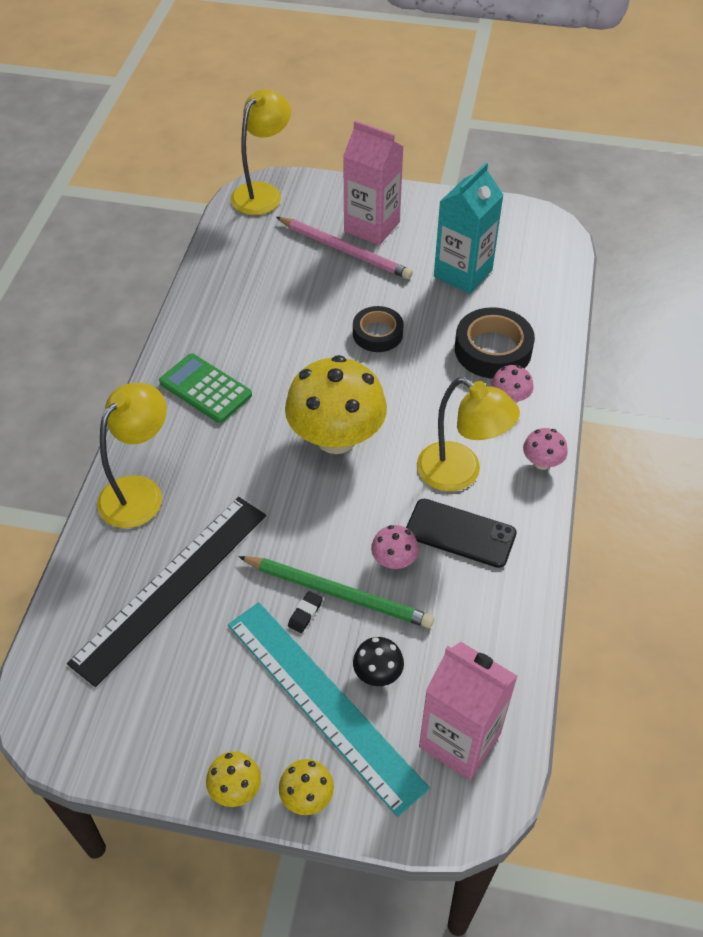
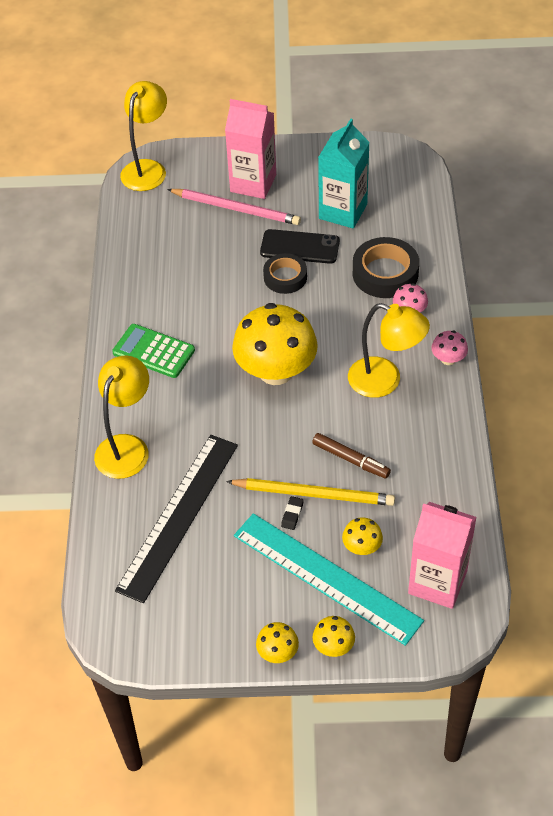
camera: 10 degrees left, 0 degrees up
(338, 593) = (314, 494): green pencil -> yellow pencil
(377, 673) = (362, 547): black mushroom -> yellow mushroom
(394, 560) = (350, 459): pink mushroom -> brown marker
(460, 533) = (397, 428): black phone -> black phone (300, 247)

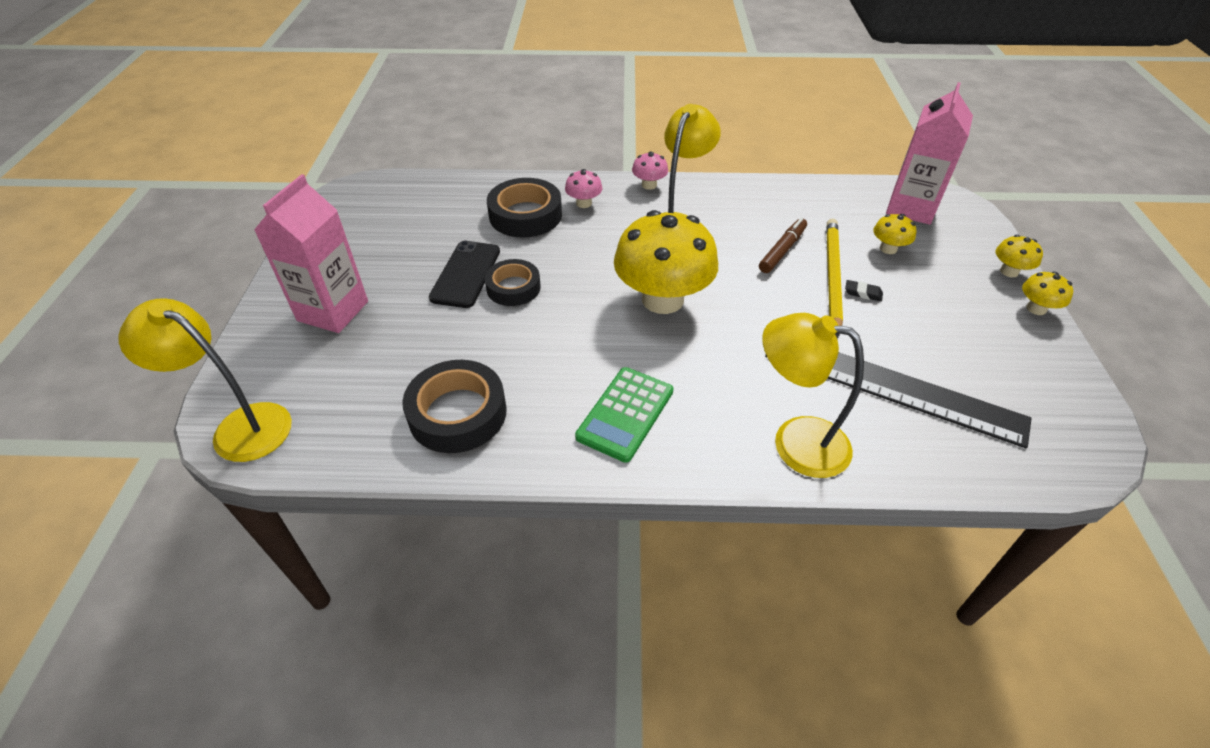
camera: 90 degrees left, 5 degrees down
(156, 265) = (457, 413): none -> black tape
(236, 209) = (375, 328): pink pencil -> none
(326, 577) = (932, 273): turquoise ruler -> none
(343, 211) = (418, 239): turquoise carton -> none

